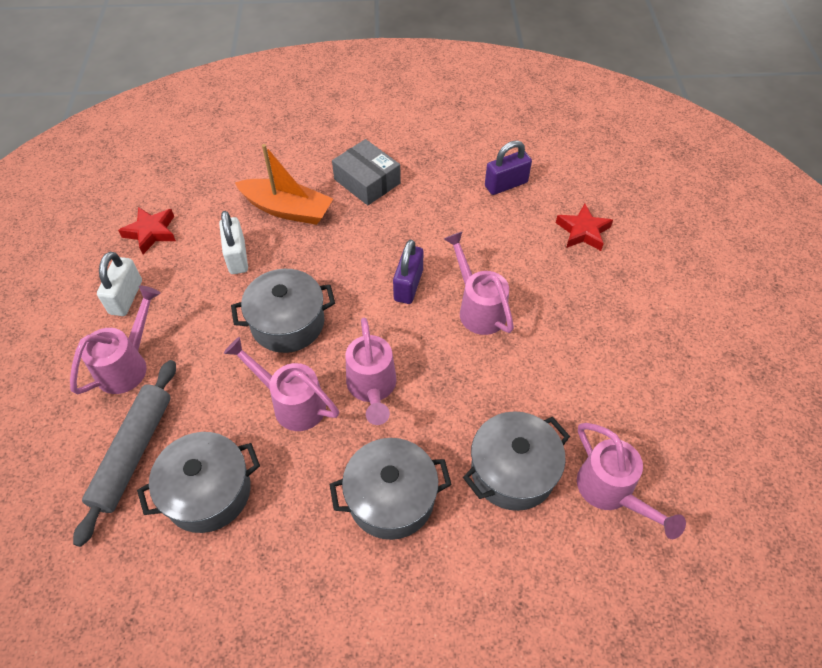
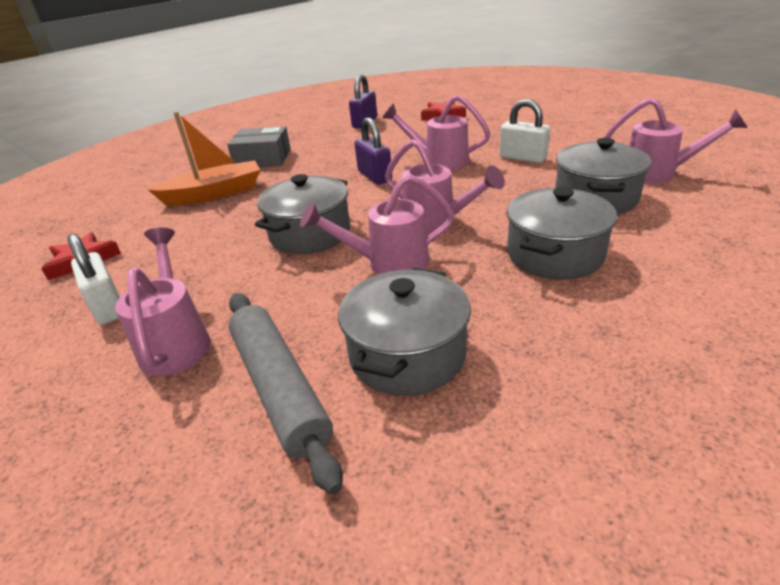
camera: 40 degrees left, 20 degrees down
(237, 257) = (203, 231): white padlock -> white padlock (522, 158)

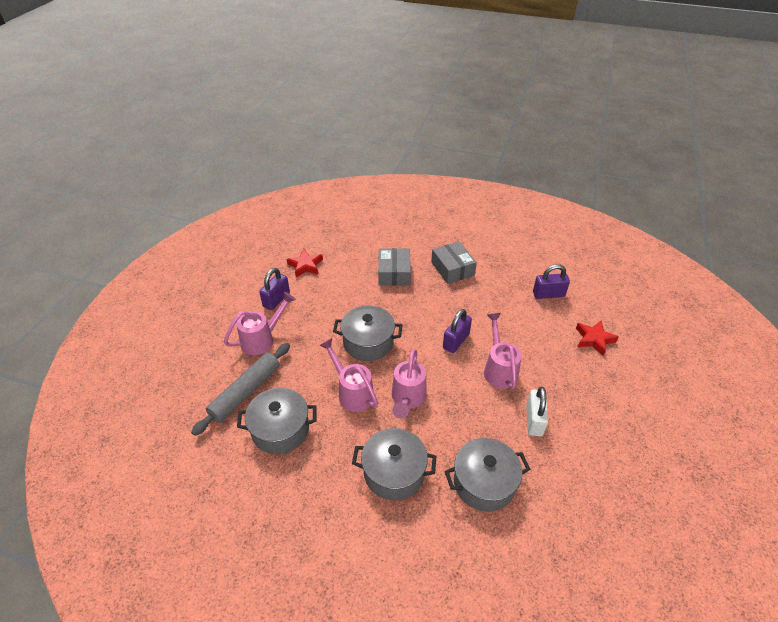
camera: 60 degrees right, 10 degrees up
(108, 307) = (276, 299): white padlock -> purple padlock
(214, 194) = (394, 273): orange boat -> grey box
(658, 173) = (551, 522): pink watering can -> none

